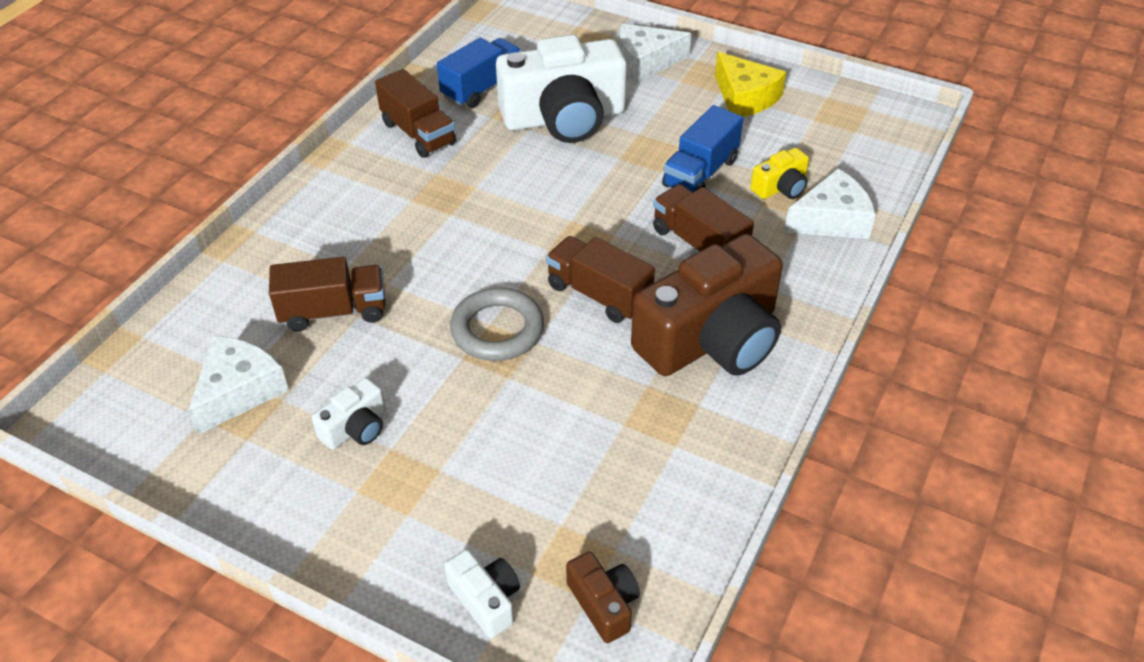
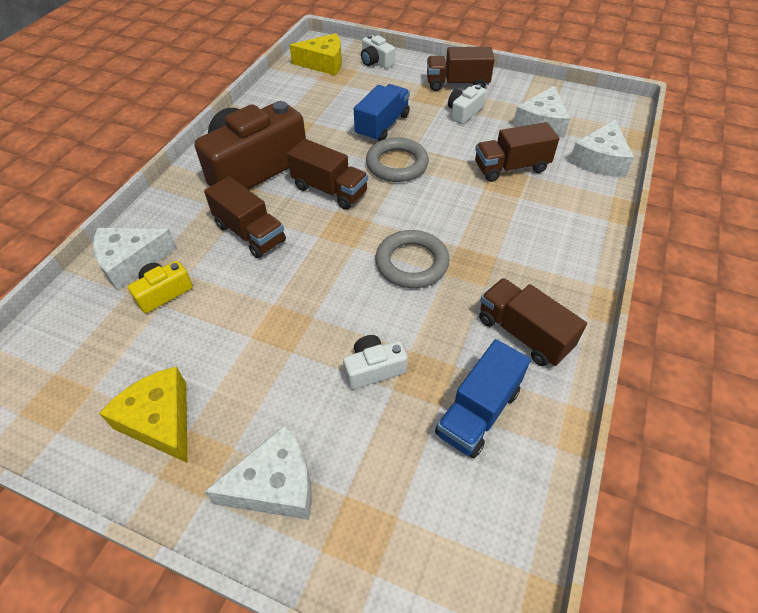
camera: 175 degrees right, 5 degrees up
(199, 315) = (599, 160): none -> white cheese
(337, 506) = (457, 84): none -> brown truck
(508, 199) = (412, 263): none -> grey ring
(564, 118) = (373, 369): white camera -> white camera, size x0.44
(604, 604) = (323, 63): brown camera -> yellow cheese
(700, 173) = (235, 304): blue truck -> blue truck (382, 126)

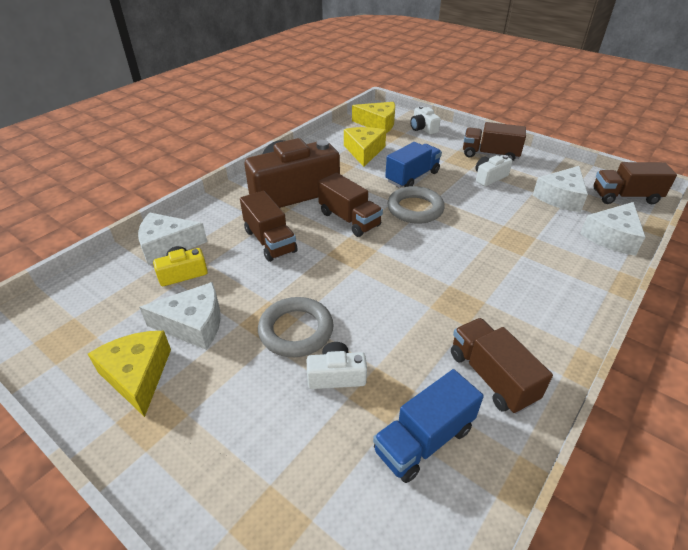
camera: 15 degrees right, 10 degrees down
(275, 485) = (211, 457): white cheese -> white cheese (193, 324)
(319, 102) = (364, 151): none -> yellow cheese
(412, 263) = (402, 291): grey ring -> grey ring (296, 330)
(511, 168) = (521, 229): brown truck -> brown truck (625, 197)

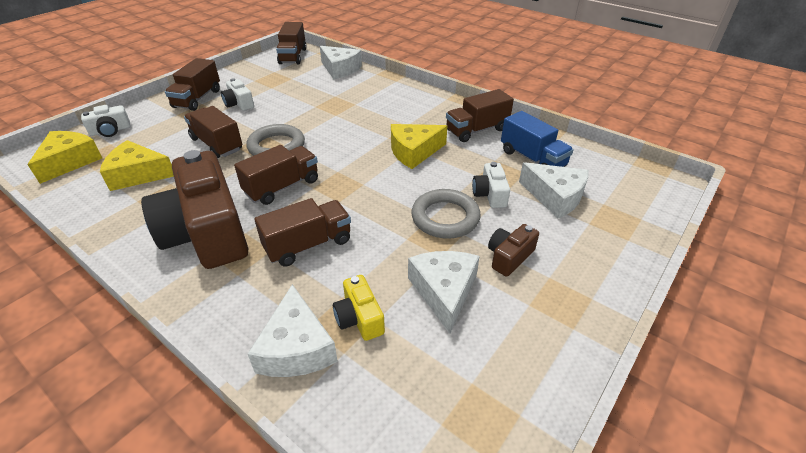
camera: 90 degrees left, 0 degrees up
(137, 375) = (518, 324): yellow cheese -> yellow cheese (414, 152)
(225, 381) = (509, 257): none -> brown camera
(412, 177) = (217, 144): blue truck -> brown truck
(561, 197) = (284, 78): white cheese -> white cheese (555, 197)

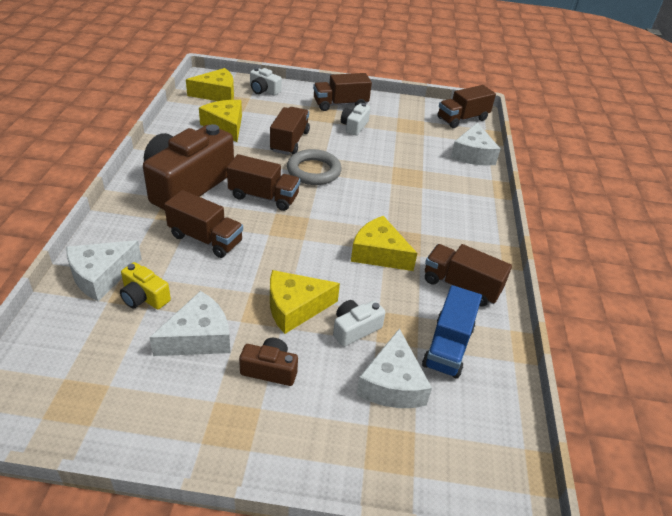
camera: 55 degrees right, 0 degrees up
(359, 318) = (144, 297): yellow camera -> yellow camera turned 90 degrees counterclockwise
(445, 218) = (295, 307): grey ring -> yellow cheese

